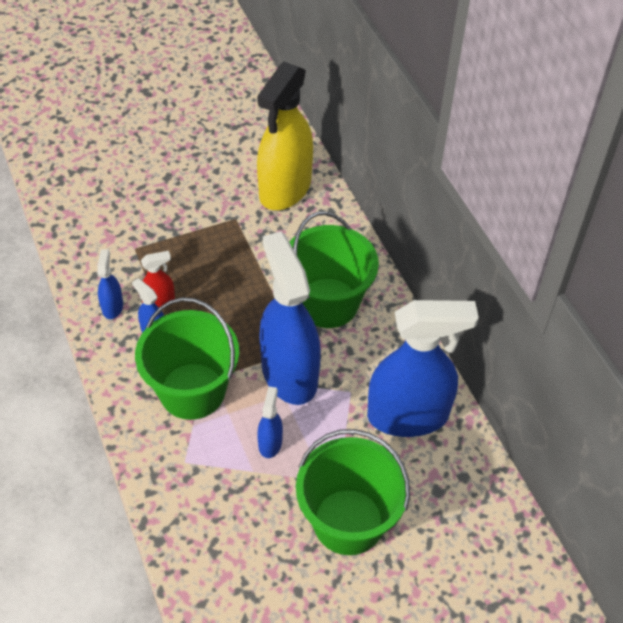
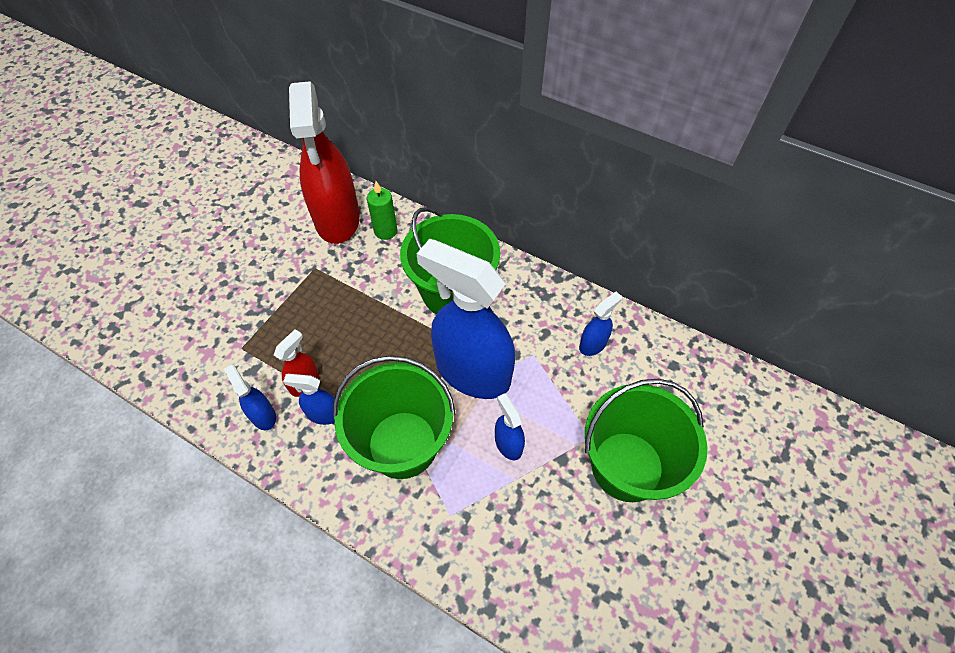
camera: 35 degrees left, 5 degrees up
(285, 189) = (337, 220): yellow spray bottle -> red spray bottle
(316, 221) = (385, 231): none -> green candle
(408, 416) = (593, 344): blue spray bottle -> blue spray bottle, size x0.43

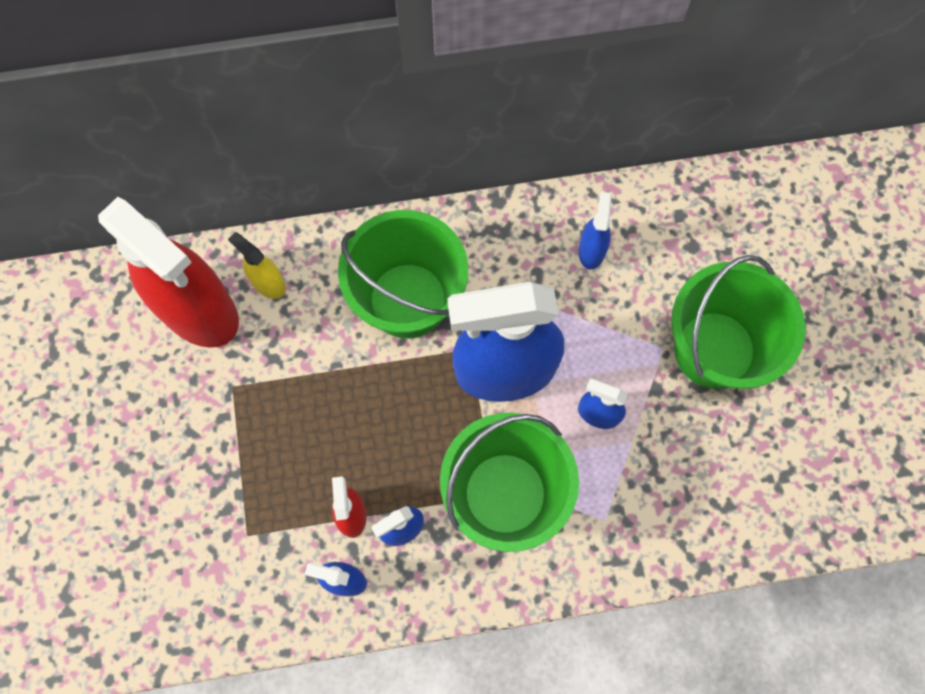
camera: 40 degrees left, 15 degrees up
(385, 231) = (268, 283): green candle -> yellow spray bottle

